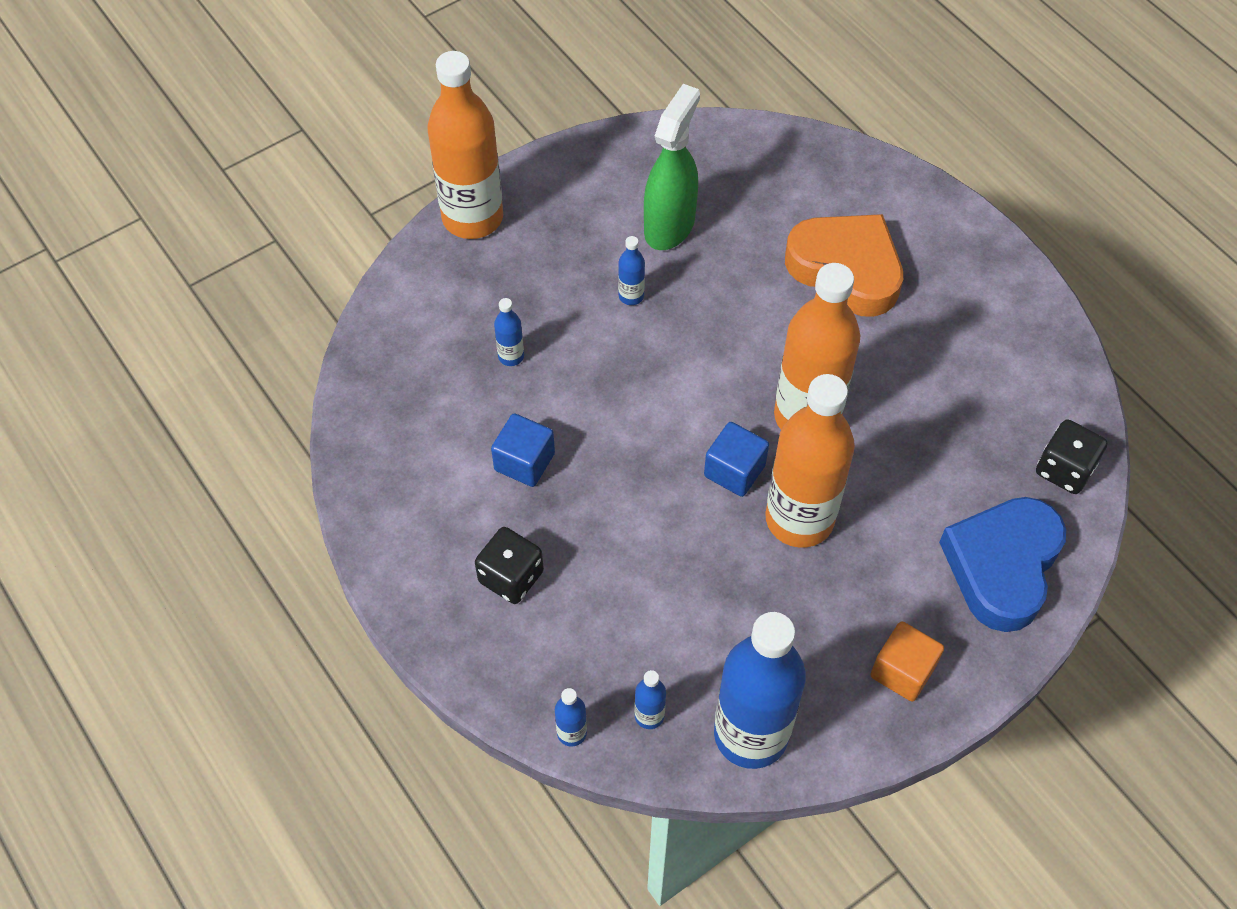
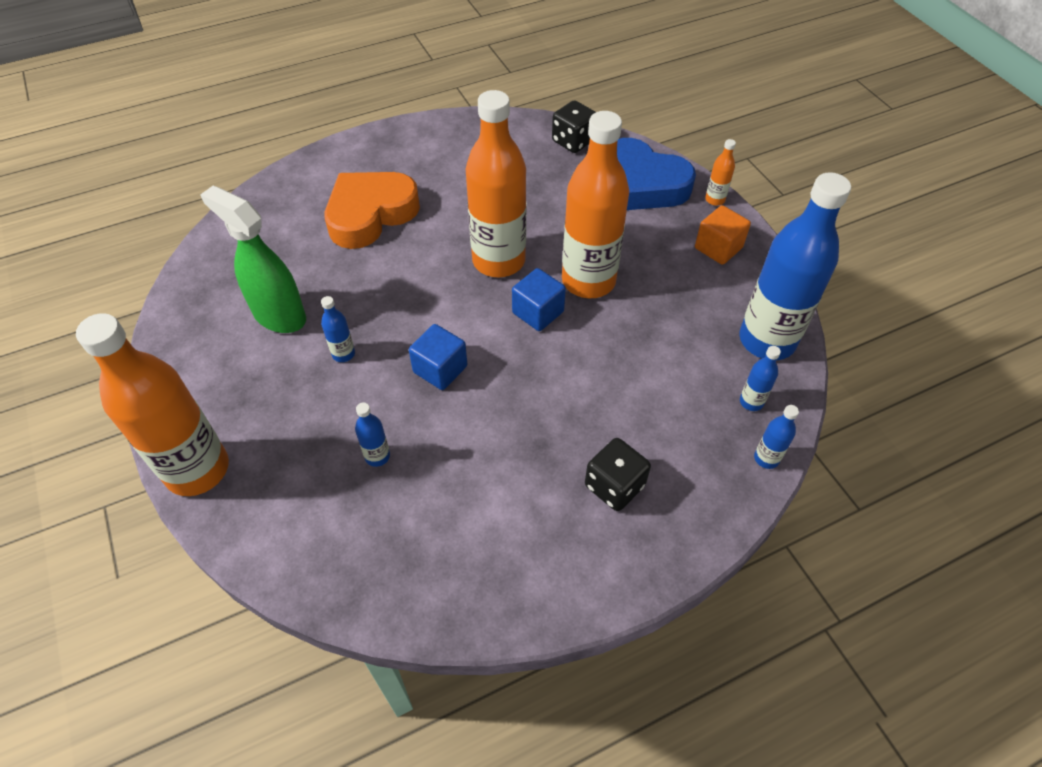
camera: 80 degrees left, 5 degrees down
(524, 462) = (496, 460): blue cube -> blue cube (440, 369)
(1000, 664) = (715, 200): none -> orange bottle

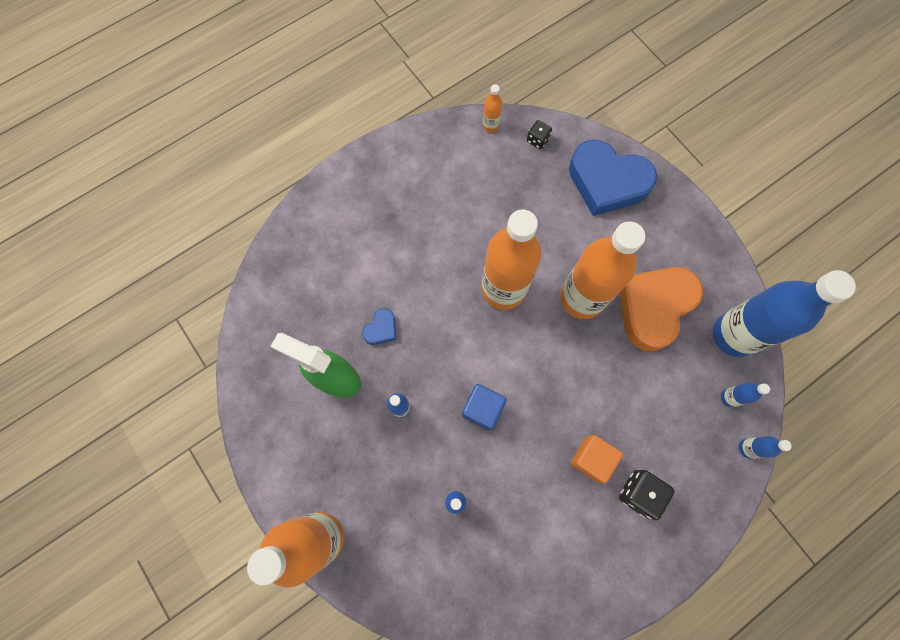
camera: 10 degrees left, 20 degrees up
(347, 278) = (381, 329): none -> blue heart
(370, 214) = (381, 255): orange heart -> orange heart (654, 307)
(538, 312) = (547, 338): blue cube -> none
(573, 141) = (537, 140): black dice -> black dice, size x0.60
(715, 200) = (671, 190): orange bottle -> orange bottle (490, 126)
(718, 248) = (681, 244): orange cube -> orange cube (591, 459)

